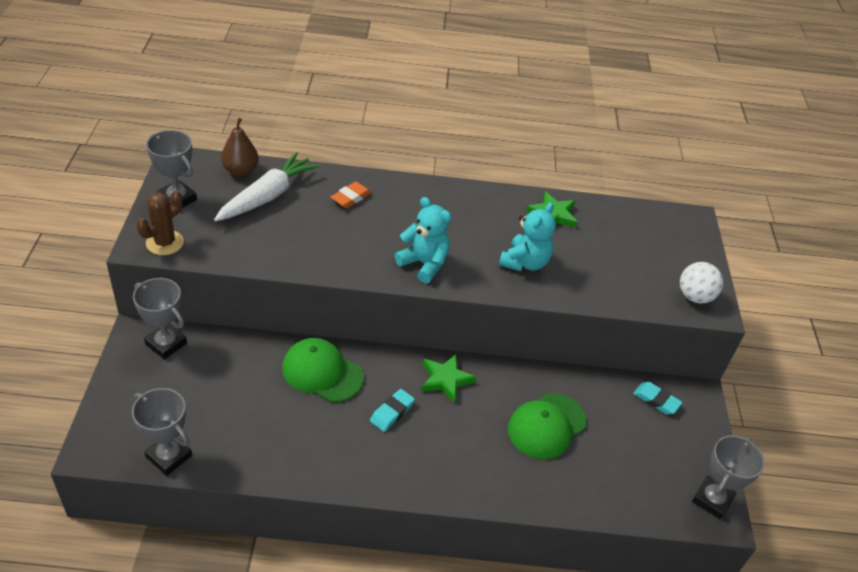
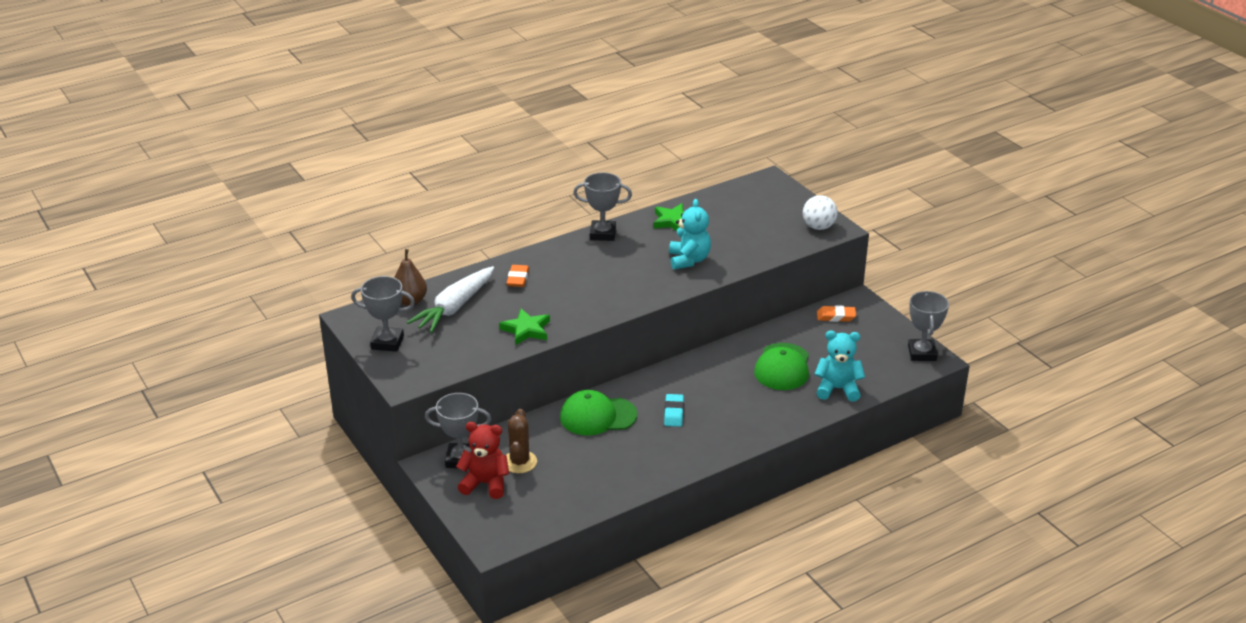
camera: 30 degrees left, 10 degrees down
(157, 382) = (485, 484): none -> red teddy bear
(165, 243) = (418, 373): brown cactus -> brown cactus (519, 462)
(169, 456) = (552, 518): grey trophy -> grey trophy (603, 234)
(267, 196) = (454, 307): white carrot -> white carrot turned 150 degrees counterclockwise
(424, 264) = (622, 294): turquoise teddy bear -> turquoise teddy bear (837, 389)
(445, 379) = (687, 376): green star -> green star (526, 330)
(656, 400) = (836, 316): turquoise eraser -> orange eraser

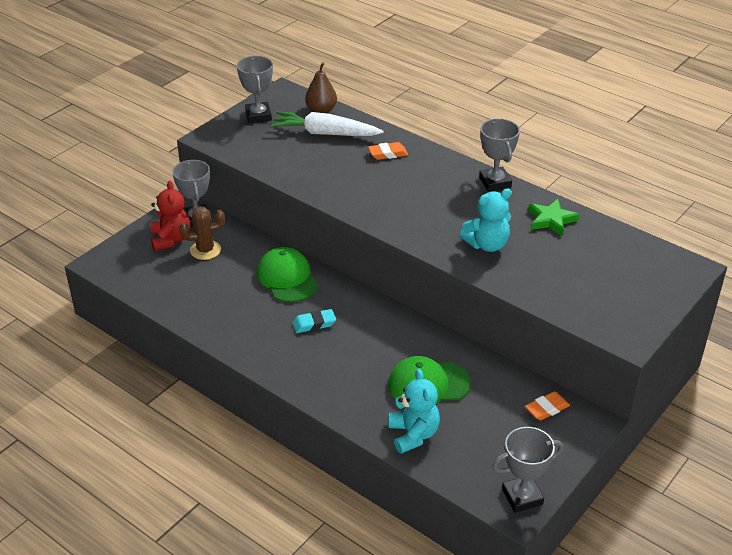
camera: 70 degrees right, 5 degrees up
(526, 330) = (312, 177): green star -> none
(818, 227) = (621, 324): white ball -> none
(836, 316) = (547, 408): orange eraser -> orange eraser turned 75 degrees clockwise

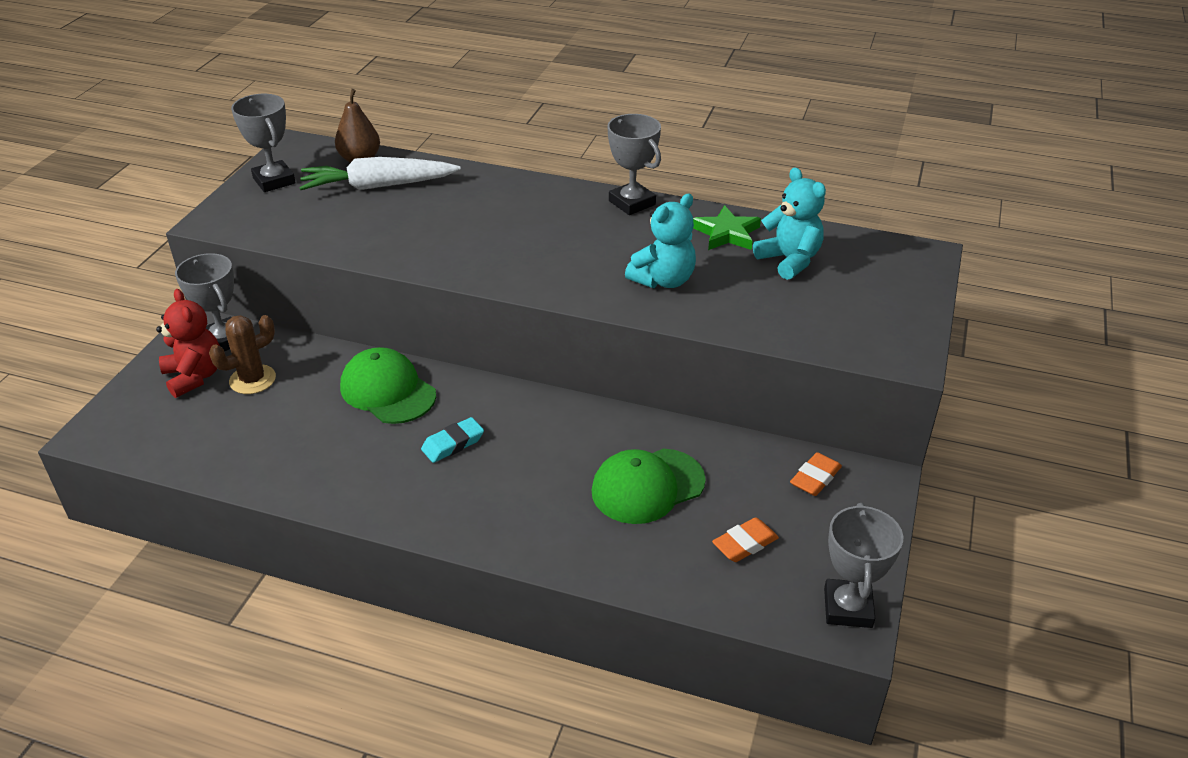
camera: 20 degrees left, 0 degrees up
(388, 154) = (475, 195): orange eraser -> orange eraser (745, 544)
(413, 434) = (661, 562): turquoise teddy bear -> turquoise teddy bear (789, 260)
(522, 497) = (847, 608): grey trophy -> grey trophy turned 45 degrees counterclockwise

